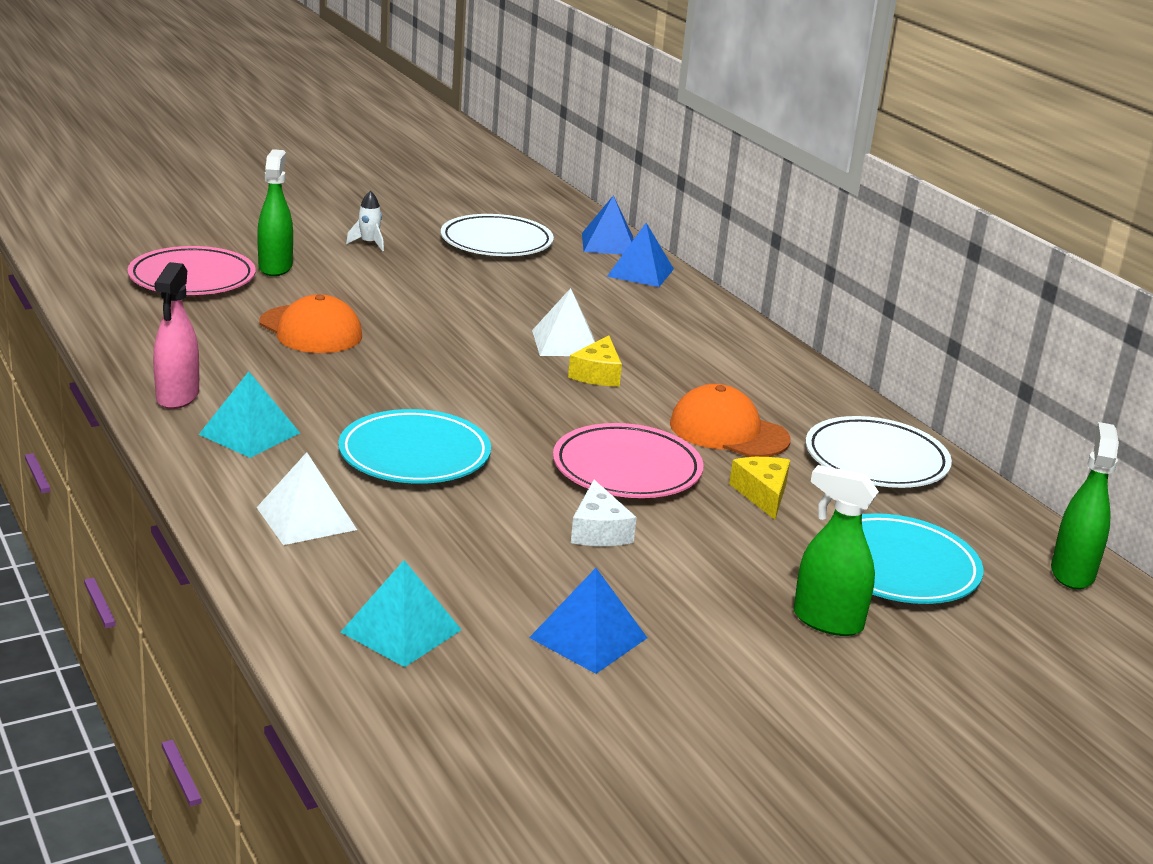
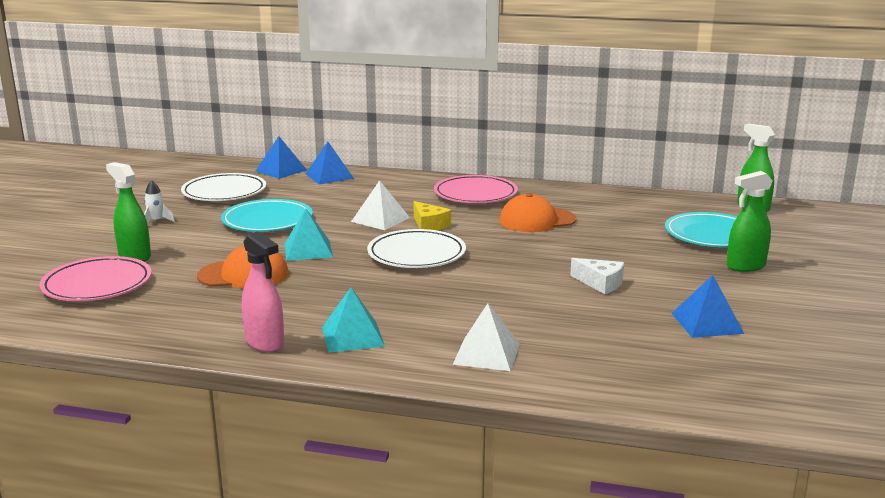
camera: 45 degrees left, 5 degrees down
(401, 631) = (650, 369): turquoise pyramid -> turquoise pyramid (308, 250)
(414, 455) = (452, 299): turquoise plate -> turquoise plate (267, 221)
(627, 469) = (544, 254): pink plate -> pink plate (475, 194)
(762, 494) = (610, 236): yellow cheese -> none
(876, 460) = (607, 203): white plate -> white plate (416, 254)

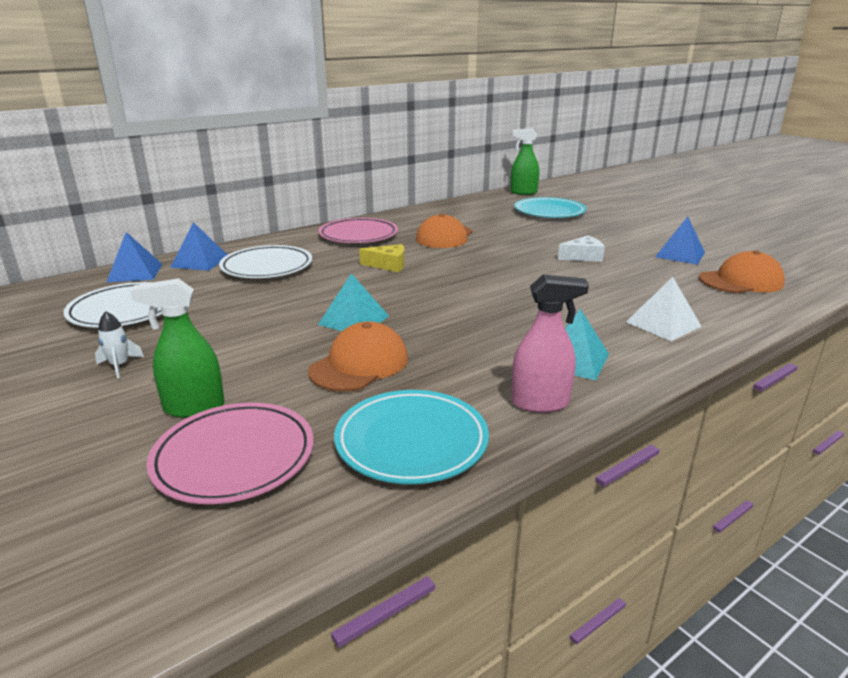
camera: 50 degrees left, 5 degrees up
(267, 221) = (247, 315): turquoise plate -> turquoise plate (411, 441)
(380, 219) = (341, 275): white pyramid -> none
(416, 254) = (439, 287): white plate -> white plate (267, 267)
(681, 368) = (741, 281): none -> orange cap
(745, 266) = (607, 221): green spray bottle -> none

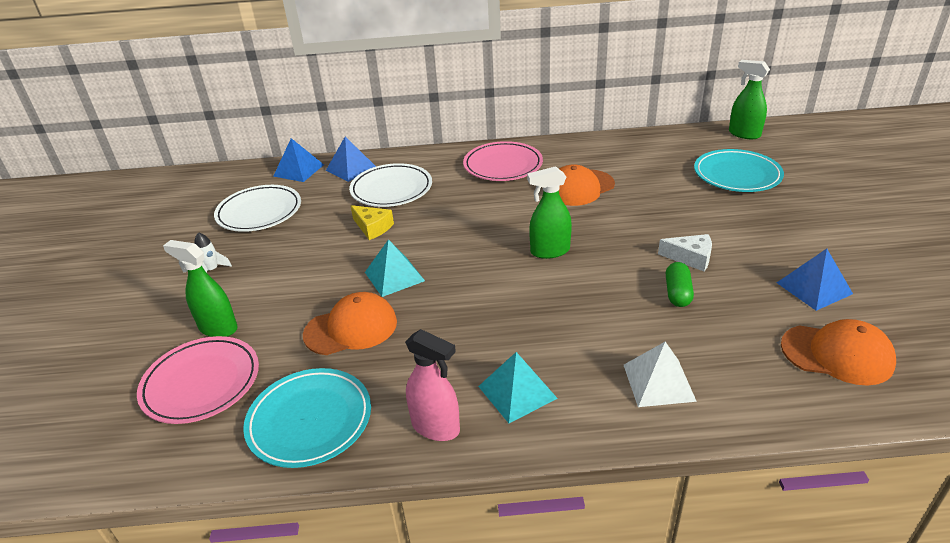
camera: 35 degrees right, 10 degrees up
(388, 265) = (488, 215): yellow cheese -> yellow cheese (373, 228)
(474, 275) = (549, 251): none -> green spray bottle
(602, 276) = (677, 293): none -> green capsule

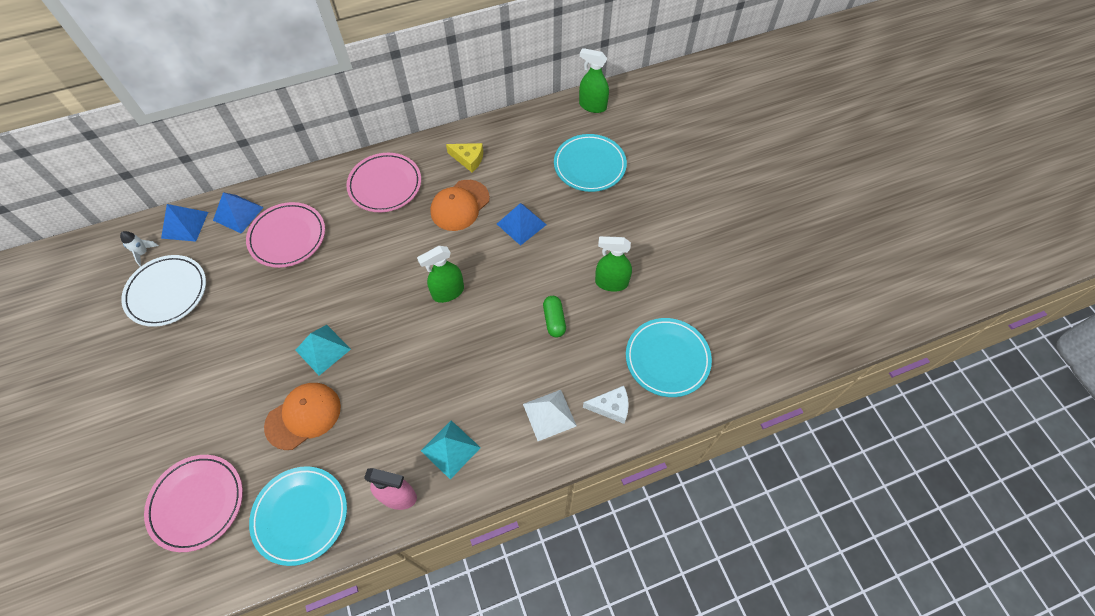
camera: 20 degrees left, 25 degrees up
(212, 270) = (151, 377): white rocket -> white rocket (143, 253)
(218, 328) = (186, 443): green spray bottle -> green spray bottle (611, 282)
(373, 228) = (285, 293): yellow cheese -> yellow cheese (468, 159)
(391, 189) = (287, 237): white plate -> pink plate
(690, 258) = (560, 278): white cheese -> white cheese (611, 407)
(814, 288) = (651, 293): blue pyramid -> blue pyramid (521, 224)
(837, 354) = (667, 359): orange cap -> turquoise plate

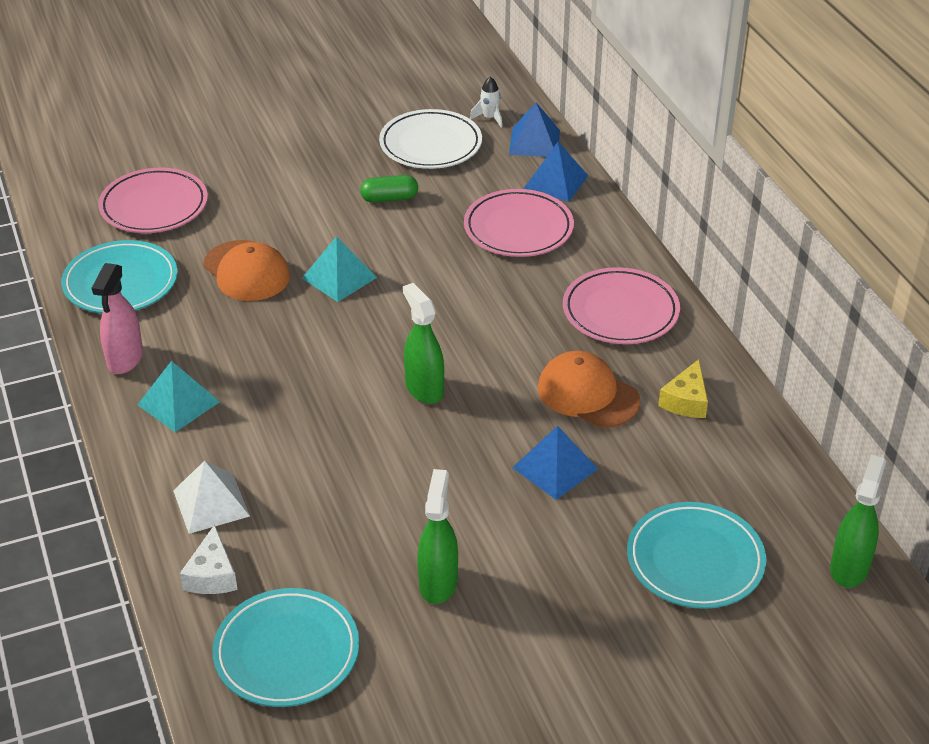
camera: 90 degrees right, 20 degrees down
(554, 320) = (369, 509): green capsule -> green capsule (389, 198)

